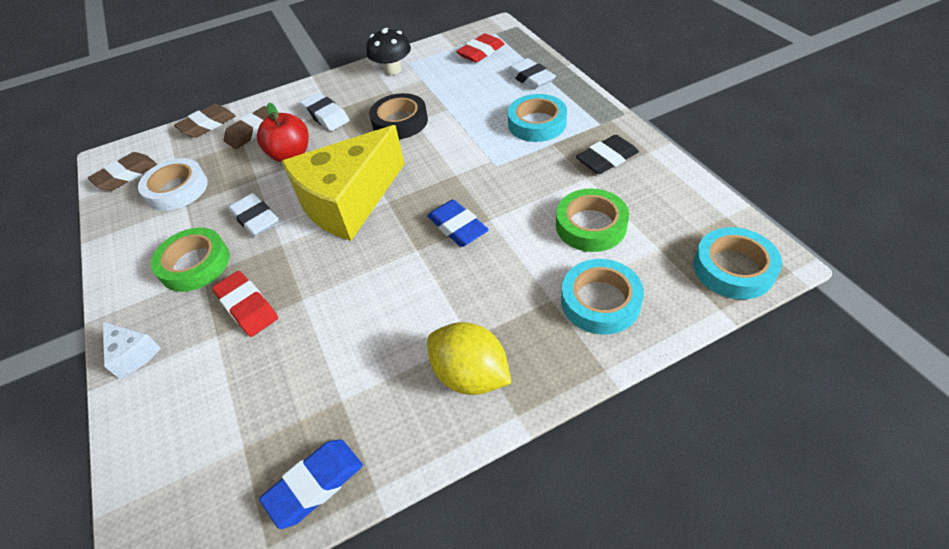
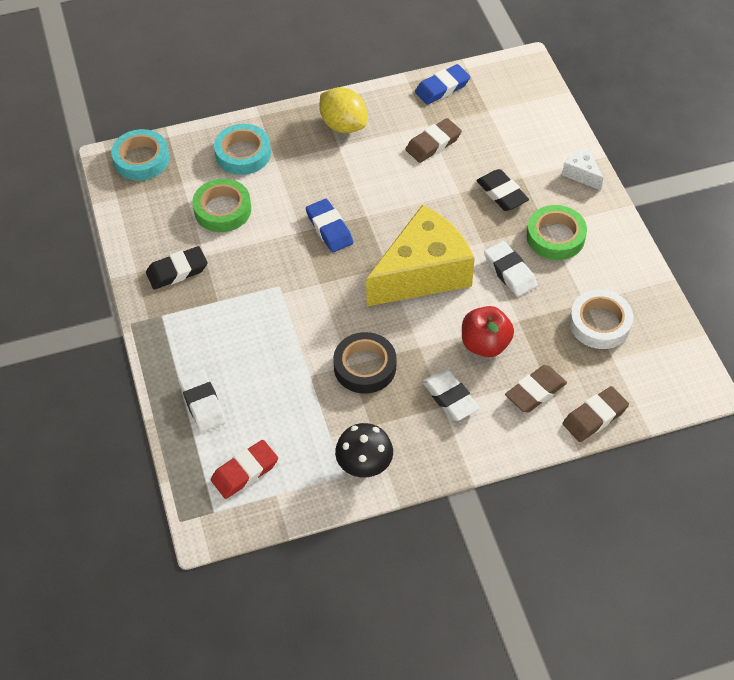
camera: 175 degrees left, 5 degrees up
(126, 175) = (666, 356): brown eraser -> brown eraser (433, 144)
(247, 307) = (502, 193): red eraser -> black eraser
(537, 123) = (222, 330): turquoise tape -> none

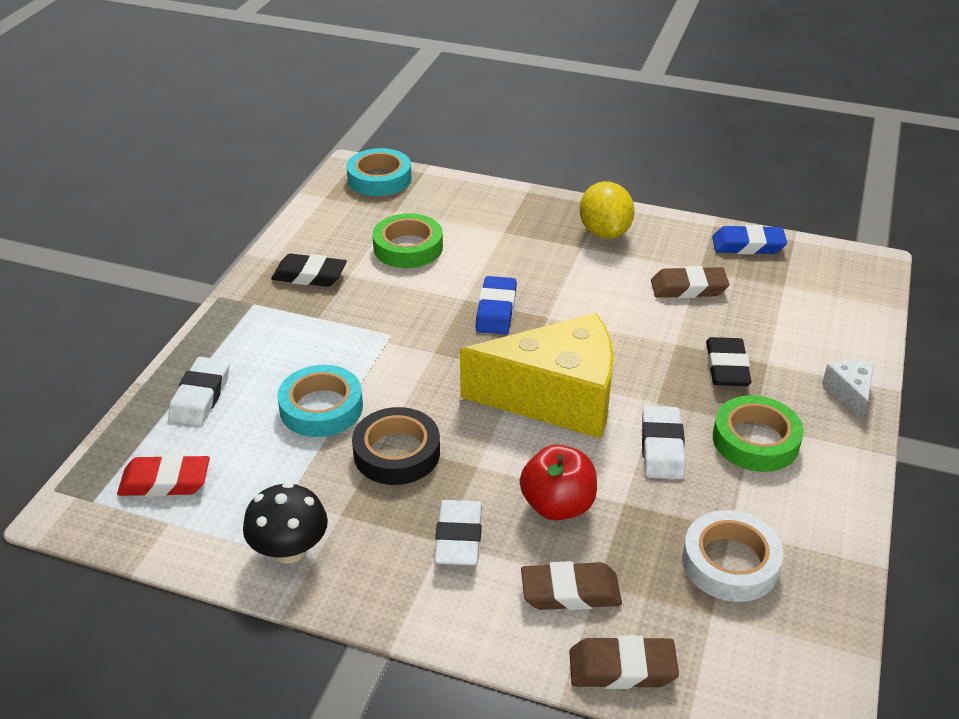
camera: 35 degrees right, 15 degrees down
(243, 154) = (478, 213): turquoise tape -> turquoise tape (321, 408)

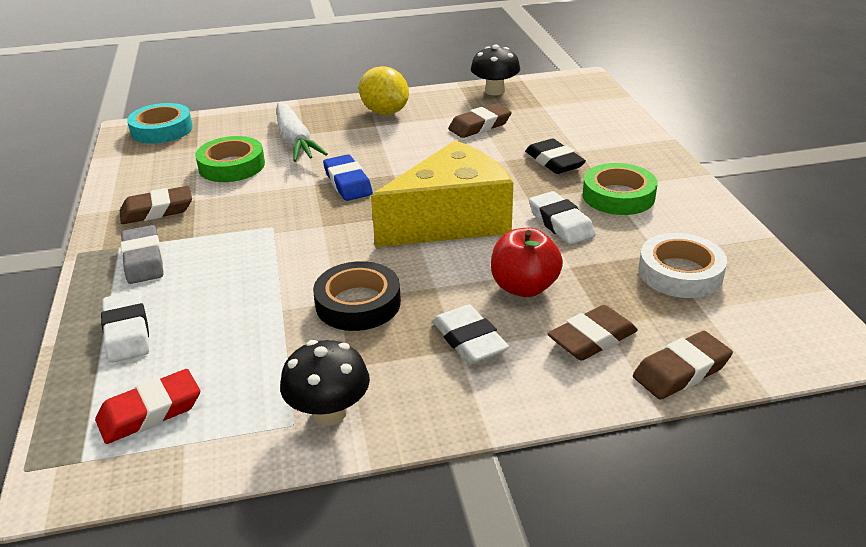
camera: 30 degrees left, 5 degrees down
(262, 326) = (143, 260): none -> grey eraser
(309, 275) = (157, 210): black eraser -> brown eraser
(321, 408) = (258, 297): turquoise tape -> none
(487, 238) = (295, 141): none -> white carrot
(748, 245) = (495, 91): blue eraser -> black mushroom
(849, 394) = (648, 150): white cheese -> none

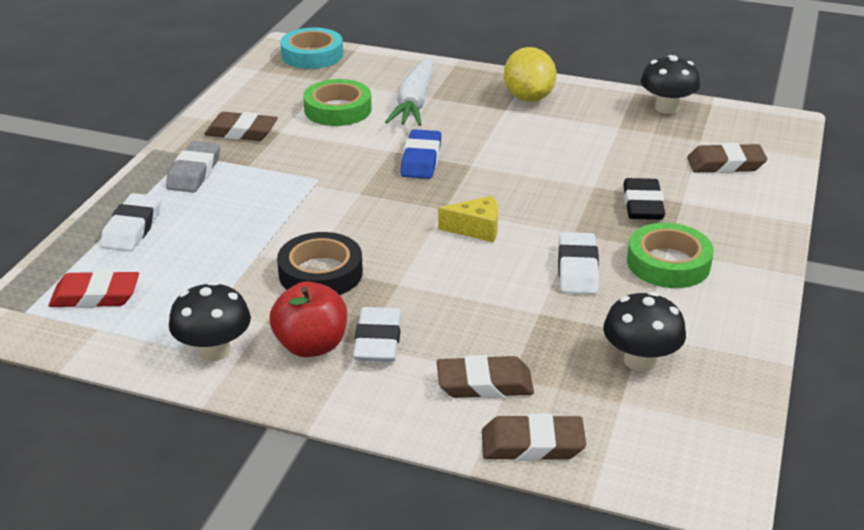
camera: 30 degrees right, 0 degrees up
(451, 221) = (476, 229): yellow cheese -> yellow cheese, size x0.41
(479, 126) = (608, 142): brown eraser -> brown eraser (725, 164)
(524, 287) = (475, 315): red apple -> red apple (311, 345)
(680, 273) = (640, 360): white tape -> black mushroom

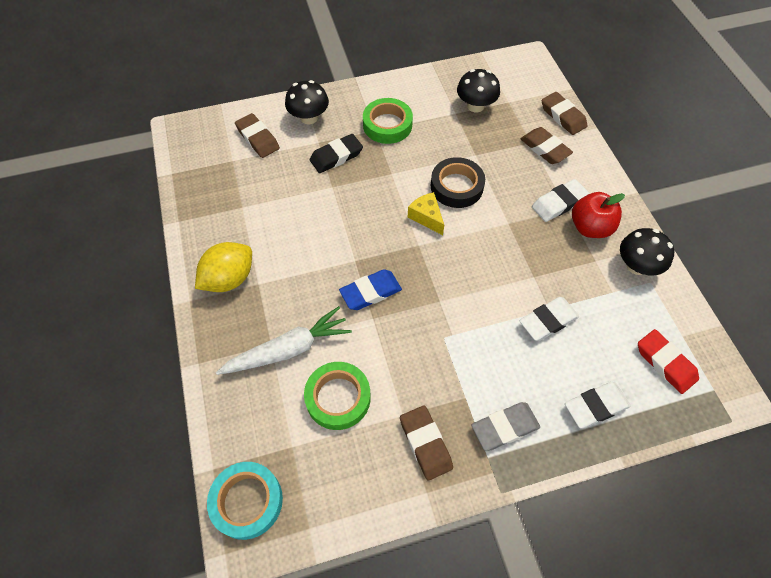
camera: 125 degrees left, 25 degrees up
(320, 273) = (534, 264): black tape -> black tape (456, 186)
(577, 269) = (425, 156): white eraser -> white eraser (548, 321)
(666, 108) = (194, 193): black mushroom -> black mushroom (309, 118)

